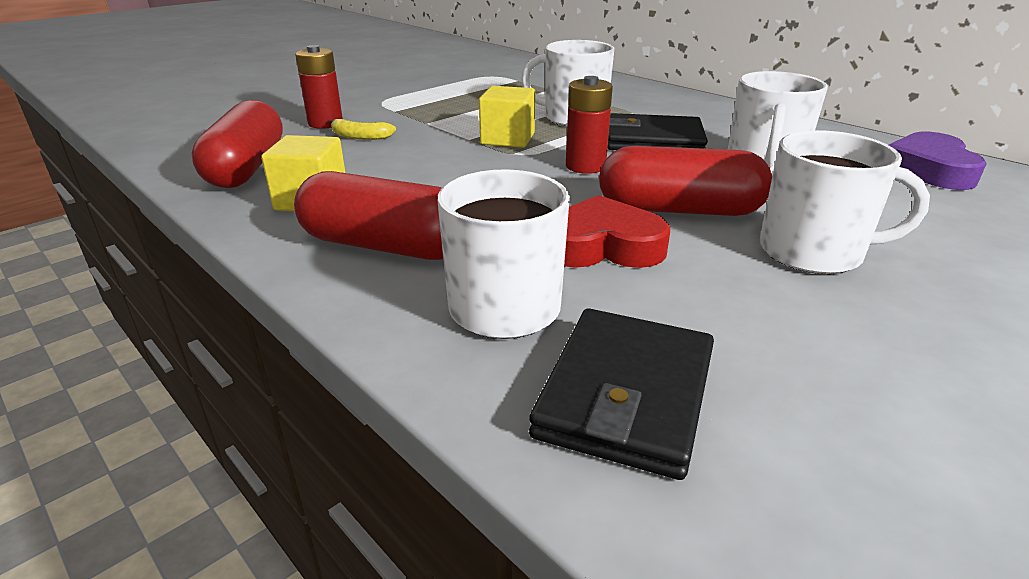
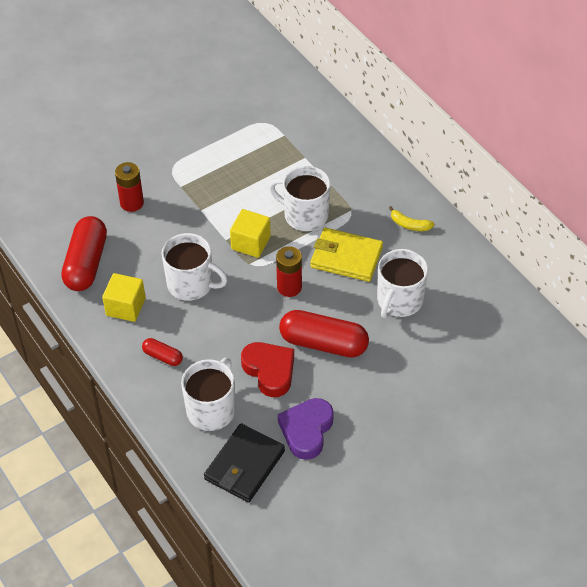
camera: 10 degrees right, 20 degrees up
(360, 137) = (154, 228): yellow banana -> yellow banana (409, 225)
(385, 246) = (163, 356): red capsule -> red capsule, size x0.49
(602, 246) = (269, 371): red heart -> red heart turned 45 degrees clockwise
(653, 140) = (346, 257): black wallet -> yellow wallet
(813, 252) = (372, 390): white mug -> white mug (191, 284)
(929, 169) = (499, 318): purple heart -> purple heart (306, 430)

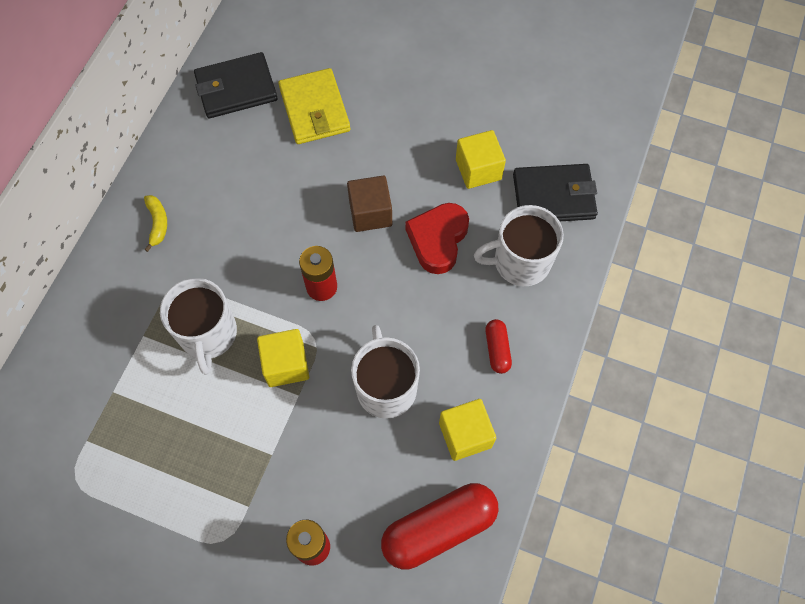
camera: 125 degrees left, 15 degrees up
(306, 430) = (478, 169): purple heart -> yellow cube
(323, 343) = (370, 213): red capsule -> brown cube
(346, 257) = (243, 257): yellow wallet -> yellow wallet (314, 109)
(399, 301) = (270, 178): white mug -> none
(497, 319) = (236, 88): none -> black wallet

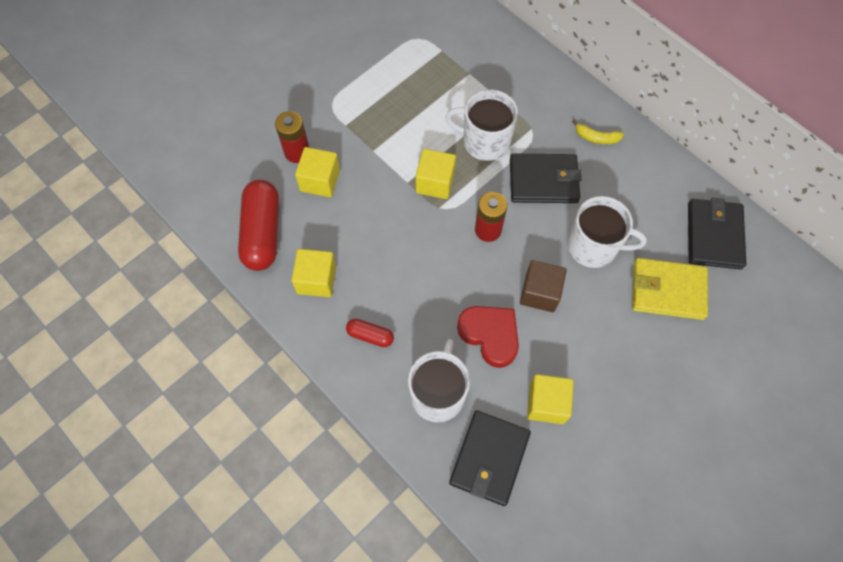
camera: 115 degrees right, 0 degrees up
(236, 255) = (543, 181): none -> black wallet
(340, 496) = (320, 181): none -> yellow cube
(386, 387) = (382, 241): white mug -> white mug (594, 246)

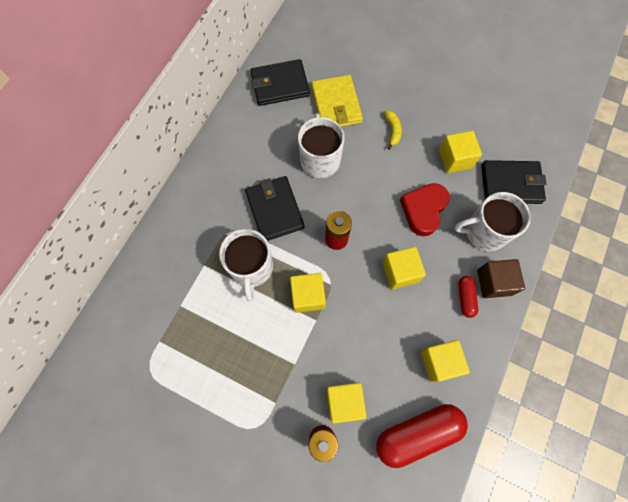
camera: 110 degrees left, 5 degrees up
(425, 280) = (400, 272): none -> yellow cube
(540, 293) = (374, 186): brown cube -> brown cube (494, 282)
(596, 137) = (218, 181): yellow banana -> yellow banana (392, 130)

